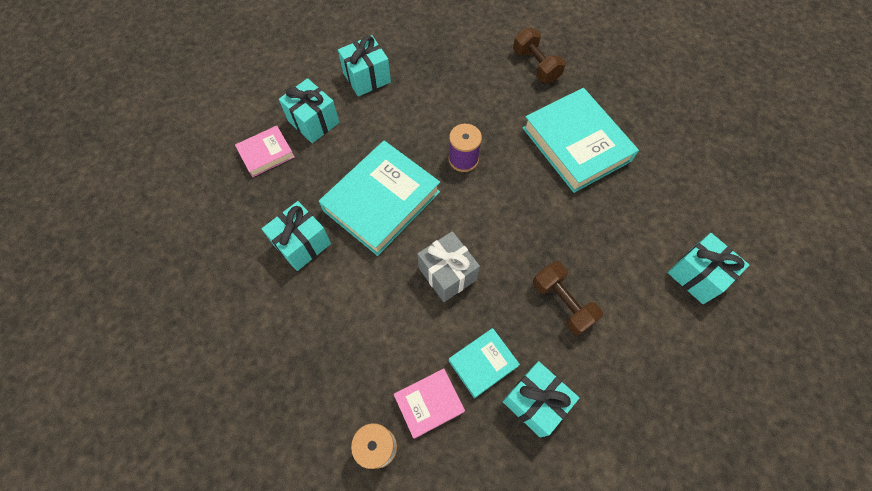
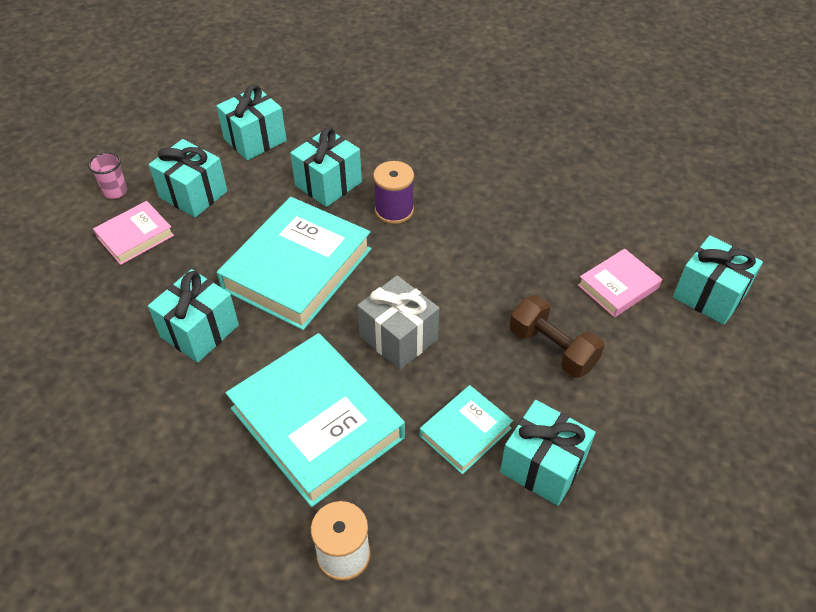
camera: 10 degrees left, 15 degrees down
(256, 111) = (115, 192): none -> pink cup
(417, 127) = (328, 184): none -> turquoise gift
(429, 403) = (403, 490): pink book -> pink book (618, 286)
(536, 65) = (463, 103): brown dumbbell -> none
(576, 144) = (530, 178): turquoise book -> turquoise book (316, 423)

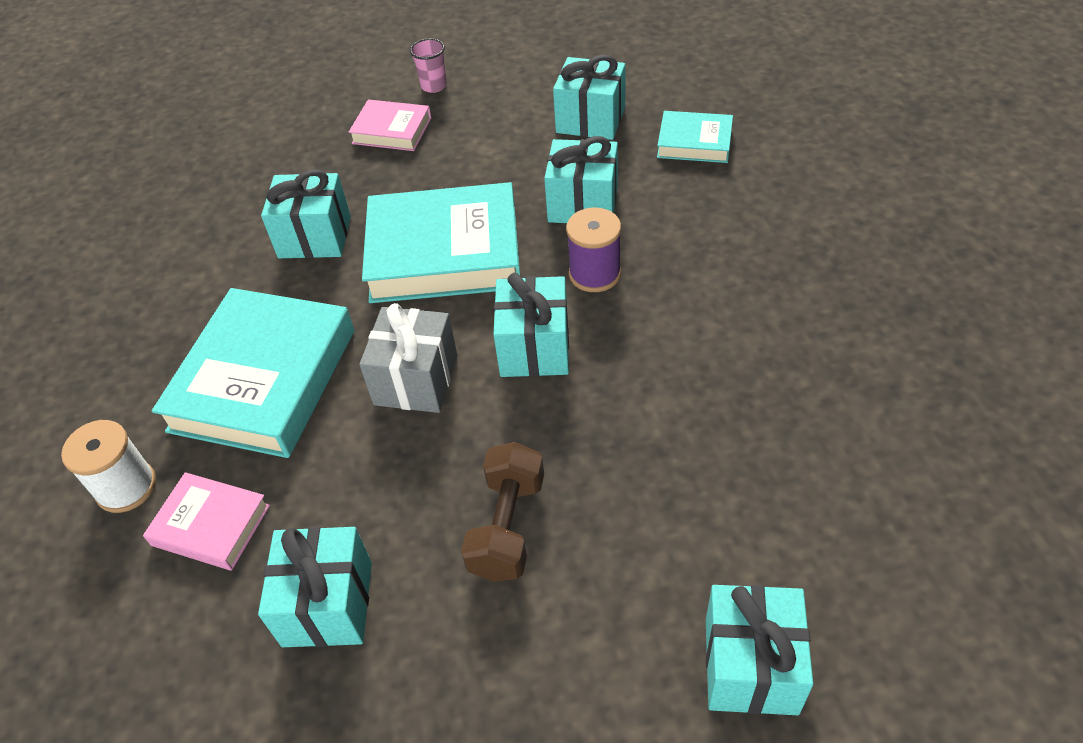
camera: 60 degrees right, 0 degrees up
(193, 194) = (476, 129): turquoise gift -> turquoise gift (534, 348)
(465, 432) = (329, 506): turquoise book -> turquoise book (694, 142)
(618, 286) = (669, 546): pink book -> pink book (211, 525)

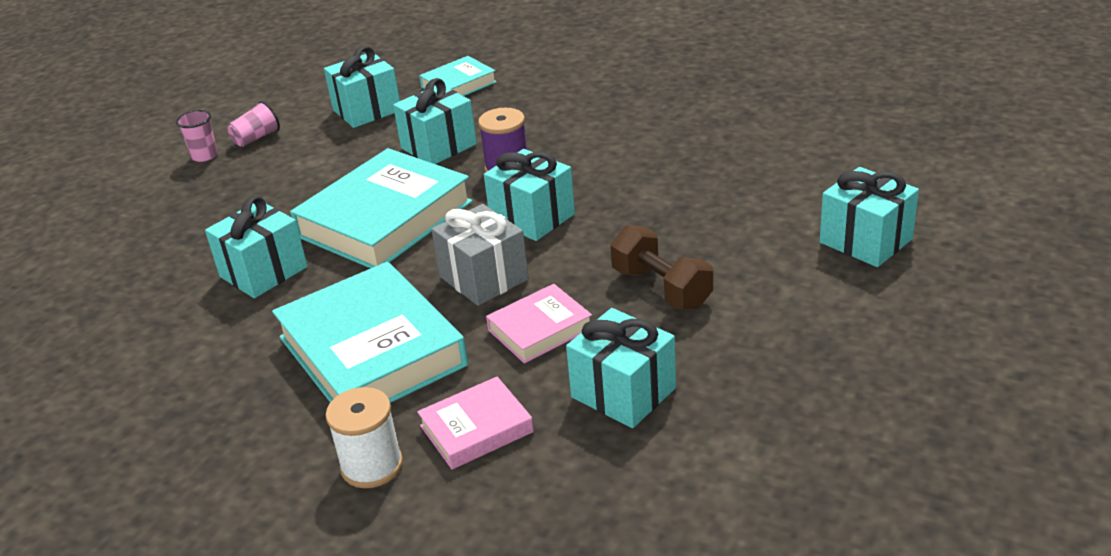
camera: 50 degrees left, 15 degrees down
(392, 130) = (216, 193): pink book -> pink book (540, 329)
(485, 92) = (256, 138): none -> pink cup

